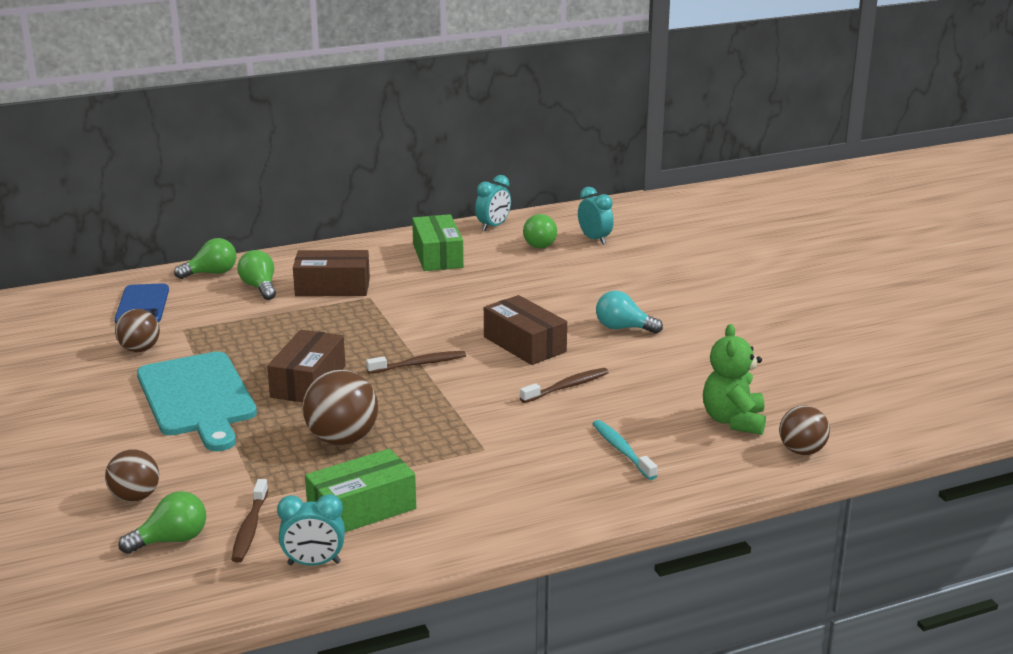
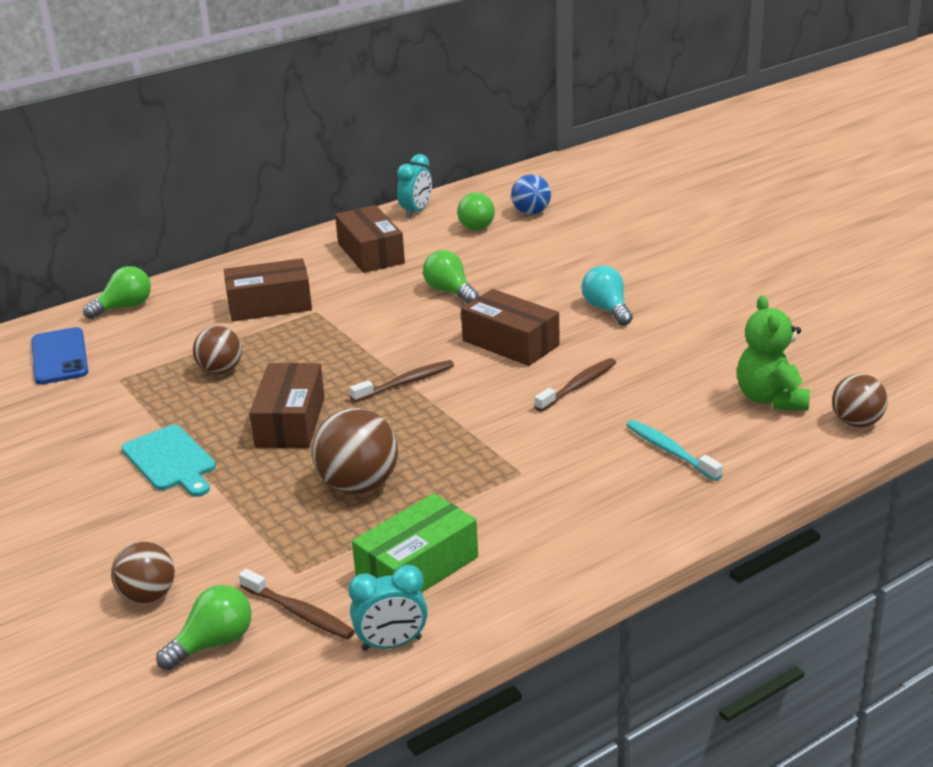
camera: 10 degrees left, 5 degrees up
(139, 349) = (78, 411): brown ball -> brown ball (220, 370)
(197, 398) = (171, 460): turquoise cutting board -> turquoise cutting board, size x0.59
(250, 528) = (299, 613): brown toothbrush -> brown toothbrush turned 45 degrees counterclockwise
(259, 287) = (187, 317): green light bulb -> green light bulb (450, 291)
(438, 256) = (371, 253): green box -> brown box
(594, 239) = (531, 212): turquoise clock -> blue ball
(623, 328) = (607, 309): turquoise light bulb -> turquoise light bulb turned 60 degrees clockwise

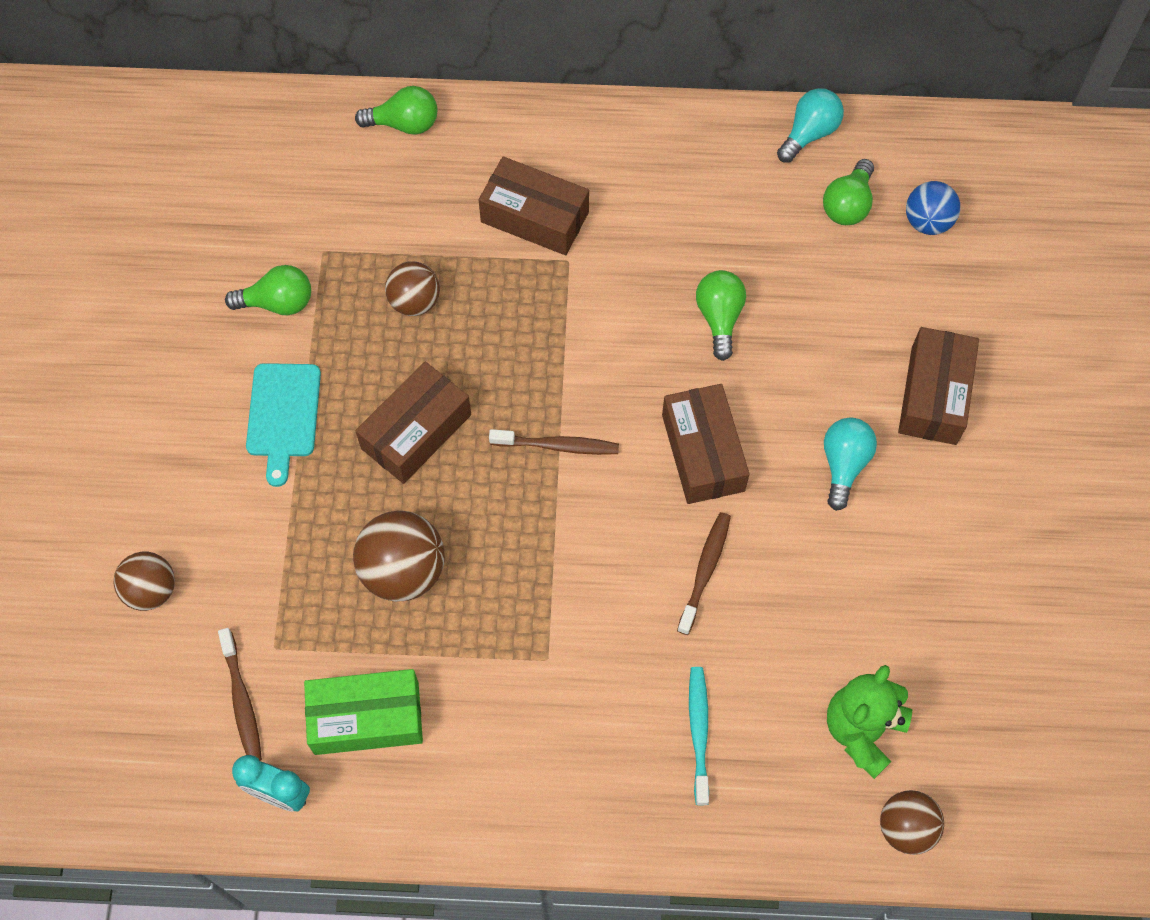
camera: 35 degrees right, 35 degrees up
(59, 357) = (297, 174): blue phone -> none
(213, 643) = (159, 687): green light bulb -> green light bulb (278, 303)
(371, 253) = (699, 187): brown box -> brown box (934, 395)
(416, 211) = (809, 133): turquoise clock -> turquoise light bulb
(578, 386) = (705, 571): brown toothbrush -> brown toothbrush turned 60 degrees counterclockwise

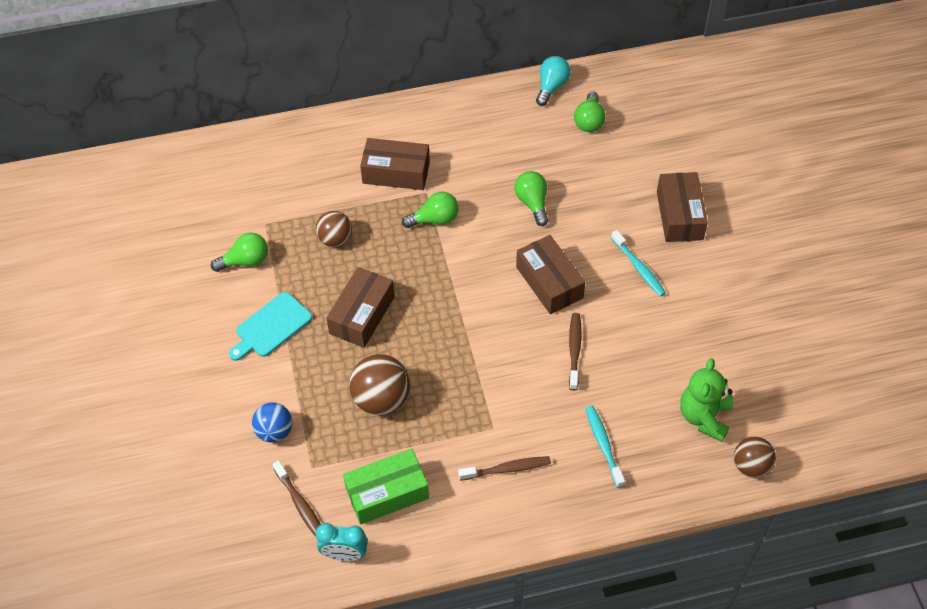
camera: 15 degrees left, 10 degrees down
(151, 590) = (217, 453): brown ball -> none
(283, 415) = (271, 327): turquoise cutting board -> turquoise cutting board turned 60 degrees clockwise
(404, 124) = (294, 138): green light bulb -> green light bulb (435, 219)
(558, 446) = (456, 301): brown toothbrush -> brown toothbrush (507, 469)
(844, 465) = (639, 268): turquoise light bulb -> turquoise toothbrush
(927, 222) = (641, 120): blue ball -> blue ball (274, 431)

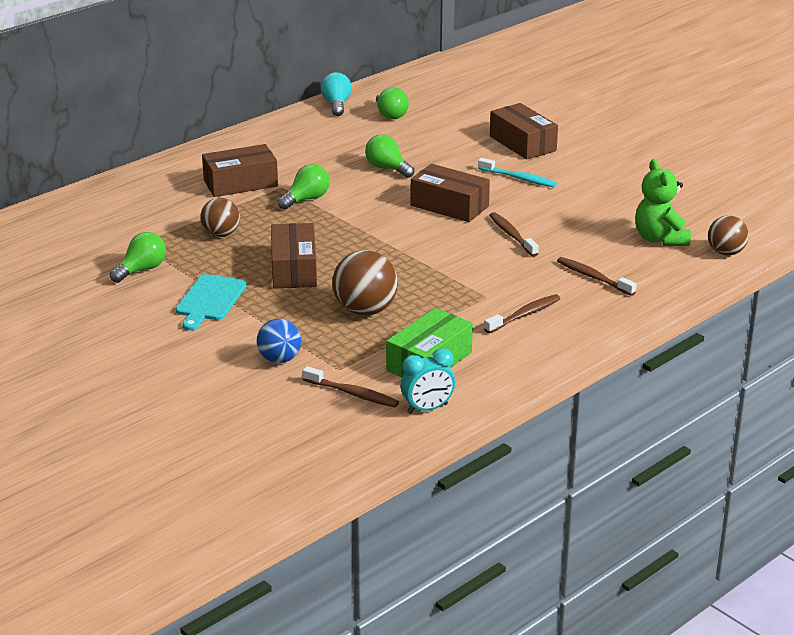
camera: 30 degrees left, 25 degrees down
(603, 445) = (593, 277): turquoise toothbrush -> brown toothbrush

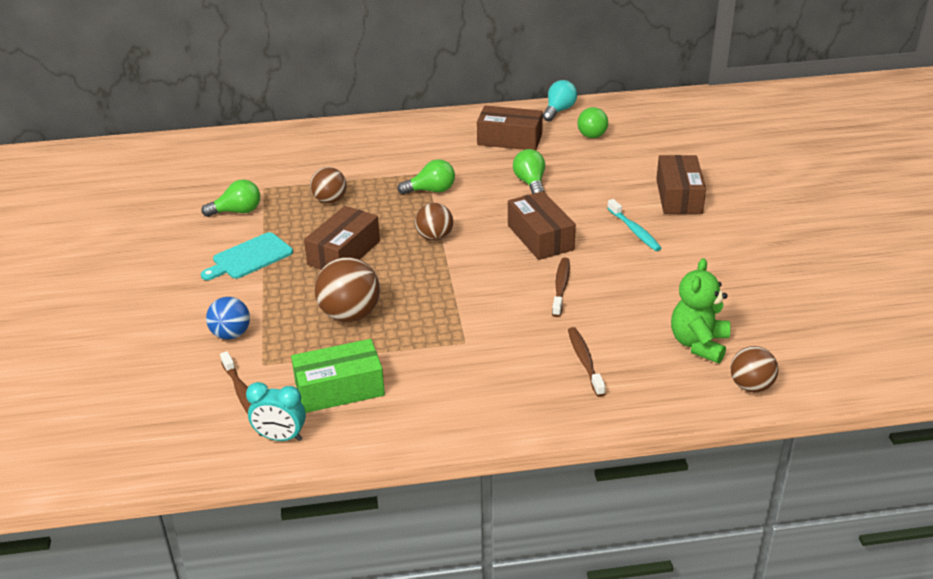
camera: 35 degrees right, 5 degrees up
(240, 183) = (399, 159): brown box -> brown box (509, 139)
(359, 233) = (434, 237): none -> brown ball
(524, 315) = (475, 376): brown toothbrush -> none

